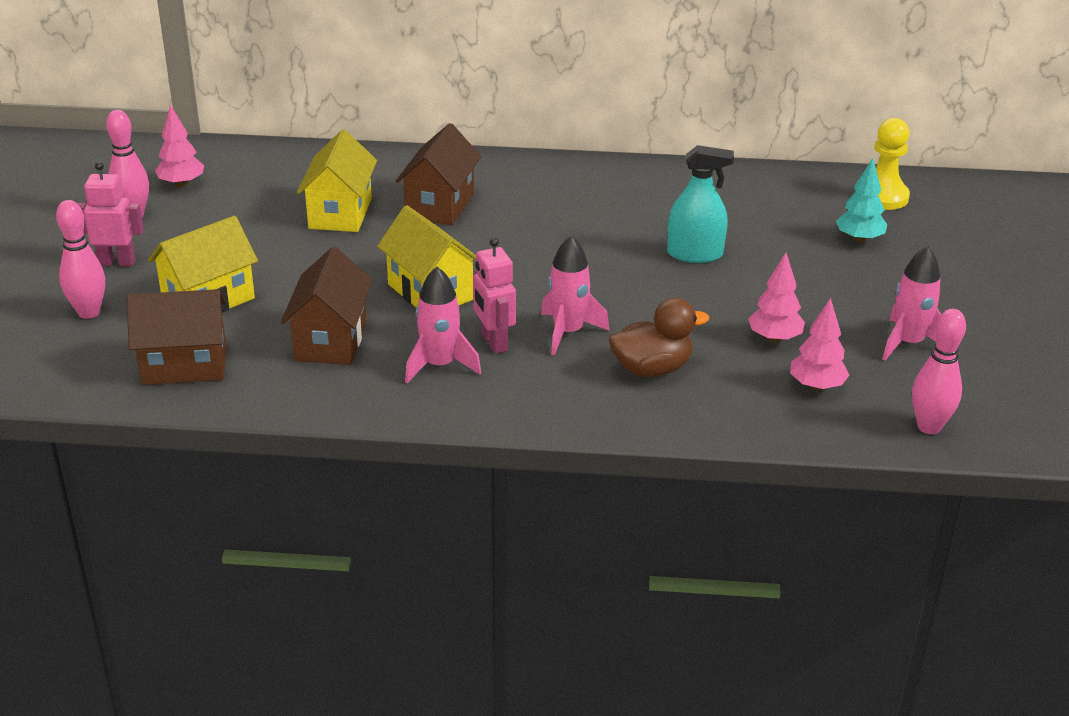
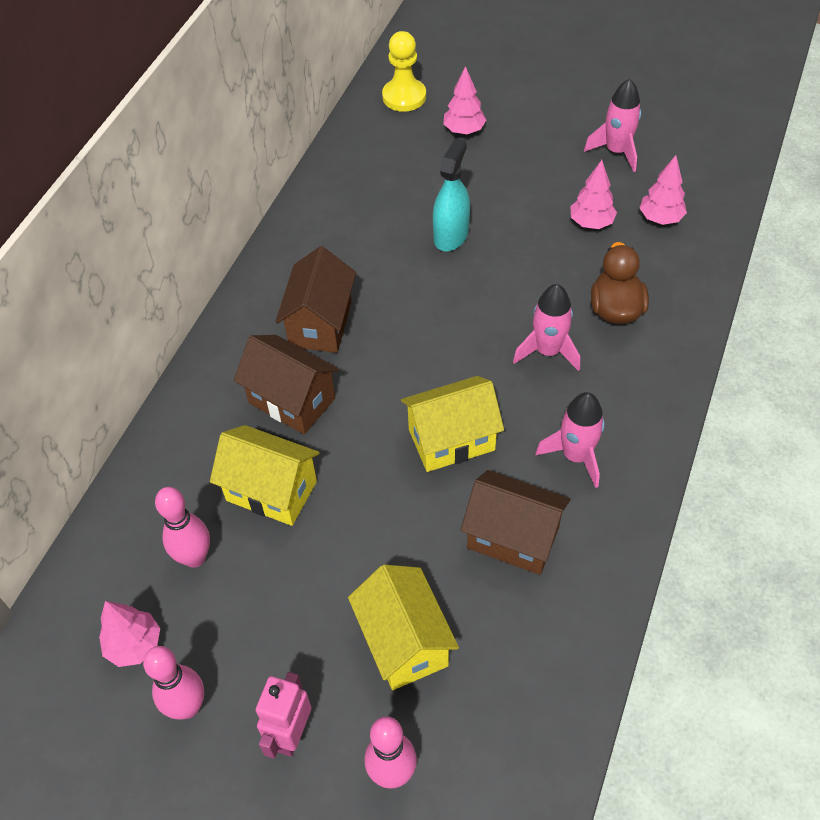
camera: 70 degrees left, 20 degrees up
(184, 365) = (524, 678): brown house -> brown house (320, 324)
(494, 342) = (549, 408): pink robot -> none
(859, 239) = (464, 130): turquoise tree -> pink tree
(929, 427) = (721, 175): pink bowling pin -> pink bowling pin (195, 557)

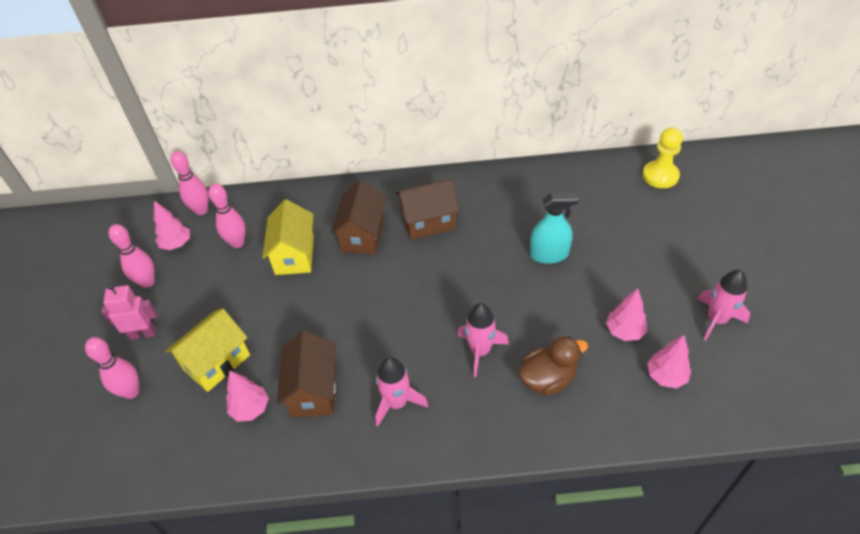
camera: 65 degrees right, 5 degrees down
(85, 591) = (201, 210): none -> pink bowling pin
(451, 440) = (374, 326): yellow house -> none
(464, 130) = (656, 220): pink tree -> pink tree (250, 409)

